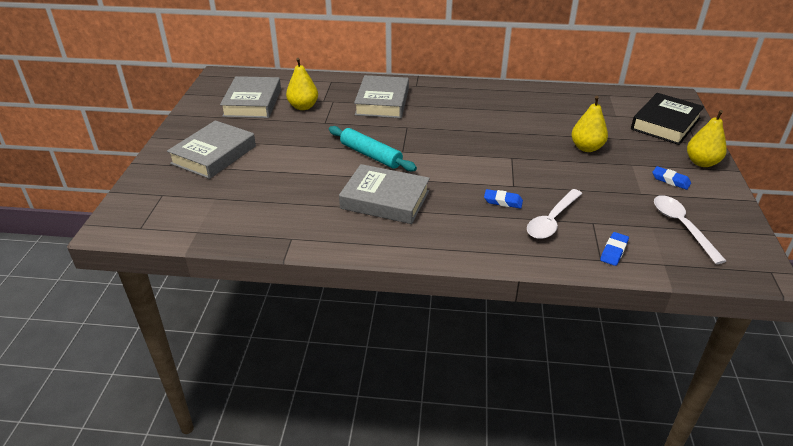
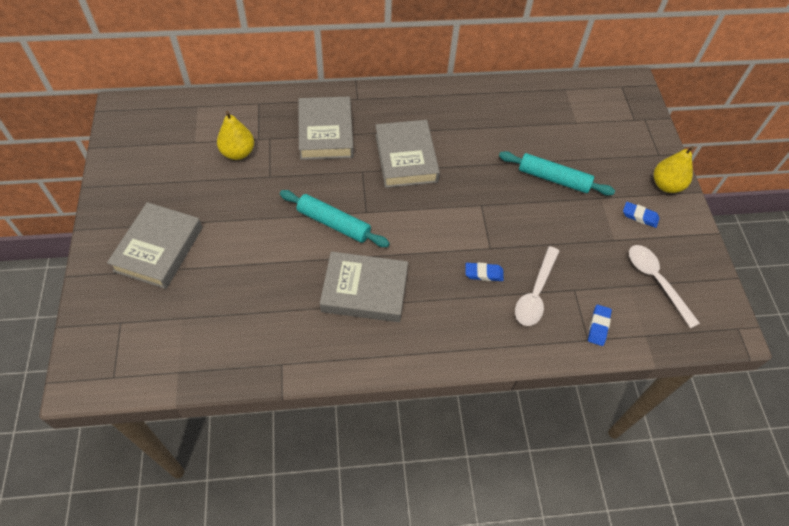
camera: 15 degrees left, 20 degrees up
(252, 102) = (176, 153): grey book -> grey book (406, 158)
(586, 148) = (553, 179): yellow pear -> turquoise rolling pin
(665, 124) = (626, 129): black book -> none

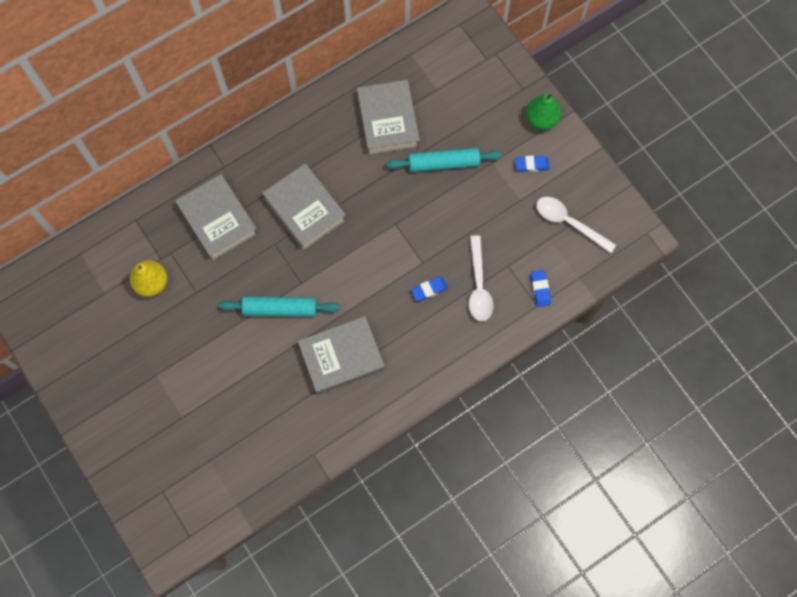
camera: 25 degrees left, 15 degrees up
(158, 249) = (147, 413): grey book -> grey book (388, 120)
(666, 185) = (541, 119): yellow pear -> green pear

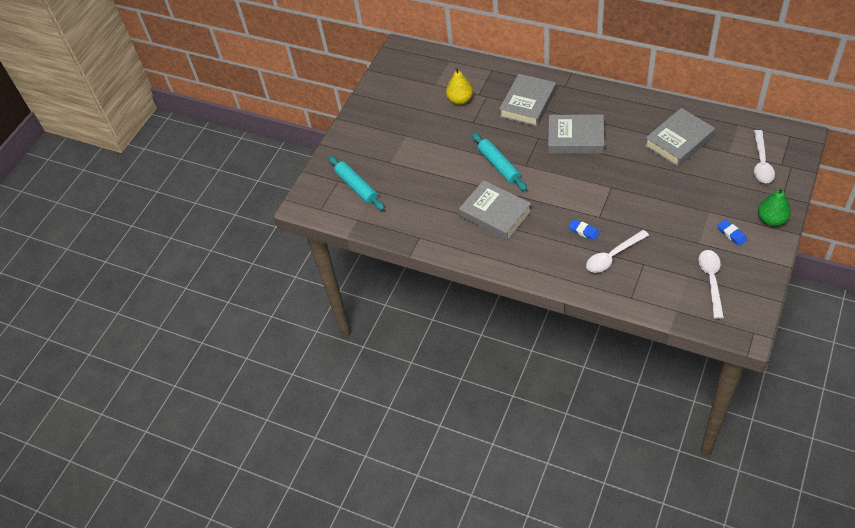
camera: 65 degrees right, 20 degrees down
(305, 209) = (575, 138): grey book -> grey book turned 75 degrees clockwise
(443, 163) = (680, 186): turquoise rolling pin -> turquoise rolling pin (356, 187)
(471, 73) = (761, 163): none -> white spoon
(540, 289) = (644, 292): blue eraser -> none

